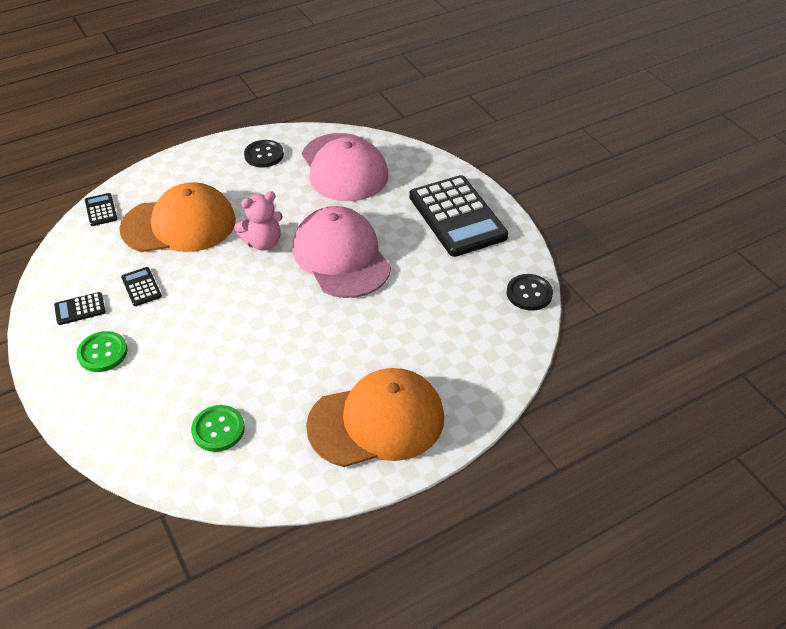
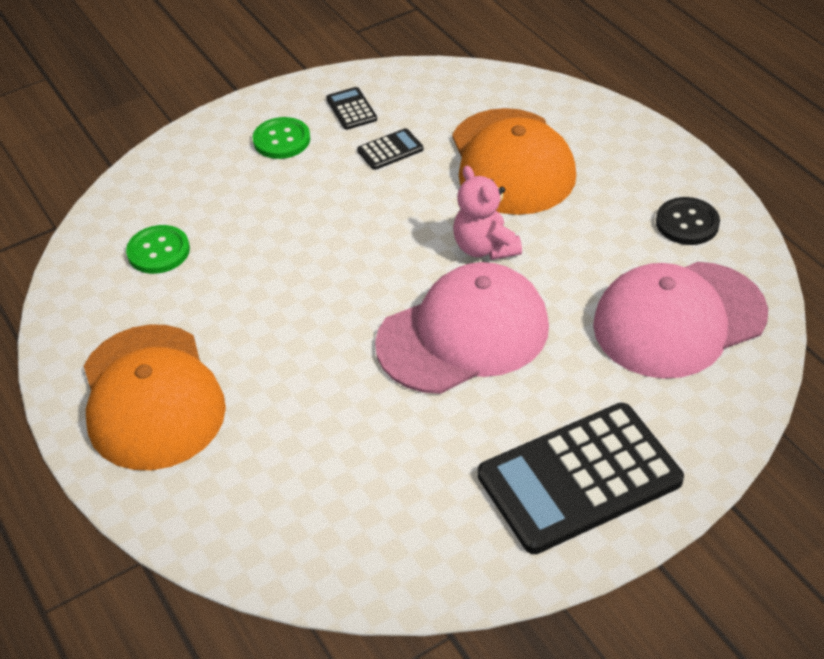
camera: 90 degrees right, 0 degrees up
(101, 210) = (530, 90): black calculator -> none
(529, 293) = (395, 583): black button -> none

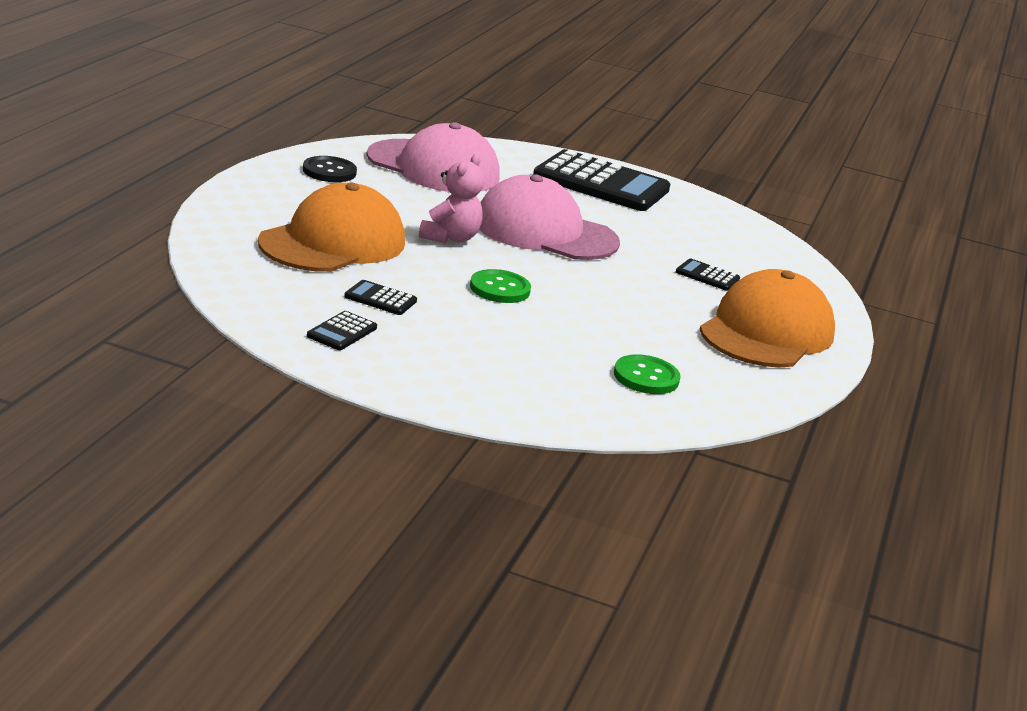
camera: 135 degrees left, 20 degrees down
(281, 140) = (431, 358): green button -> green button (500, 289)
(287, 426) = (707, 276): none -> black calculator

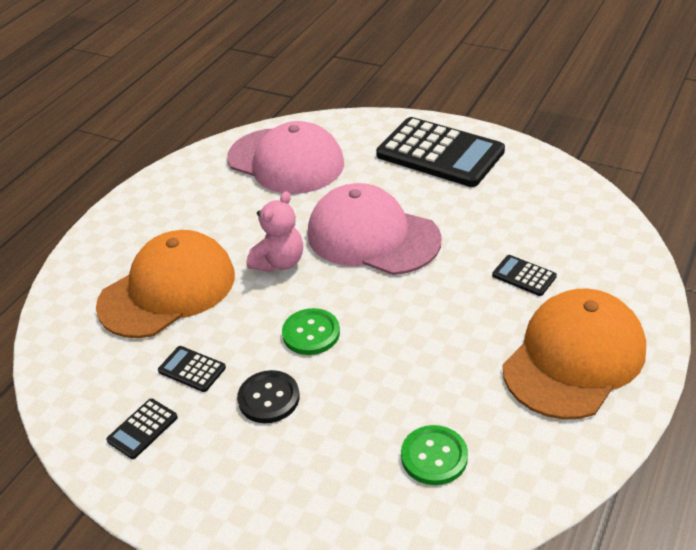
camera: 15 degrees right, 15 degrees up
(329, 171) = (189, 186): black button -> black button (269, 398)

